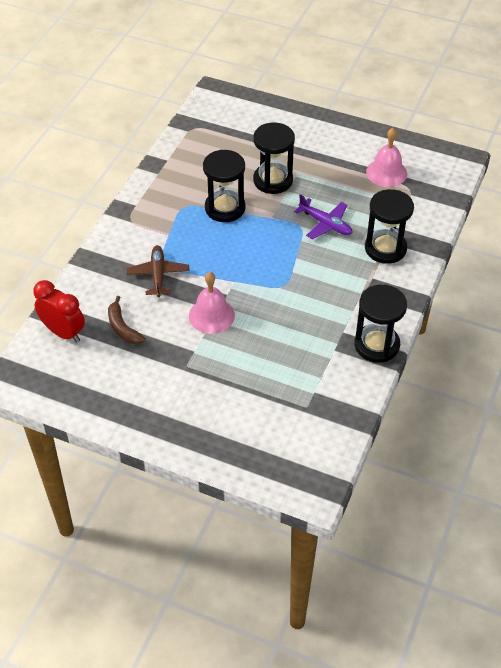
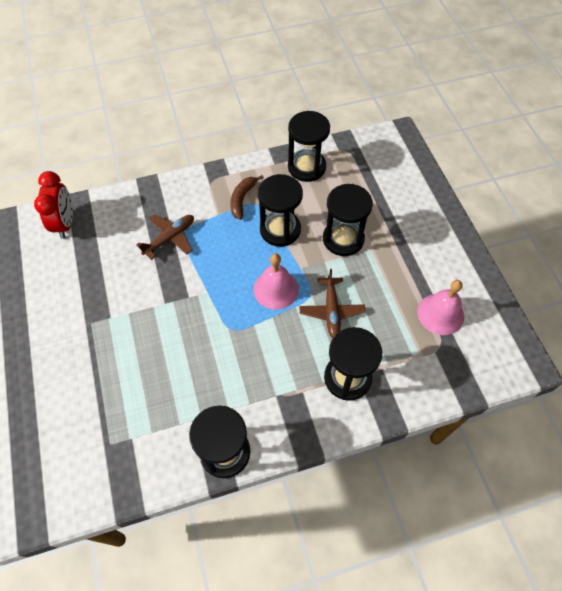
camera: 50 degrees right, 10 degrees up
(123, 328) = (98, 255): brown banana -> brown banana (242, 199)
(184, 158) = (306, 167): none -> black hourglass
(211, 315) = (157, 303): pink bell -> pink bell (276, 289)
(325, 224) = (331, 311): purple plane -> brown plane

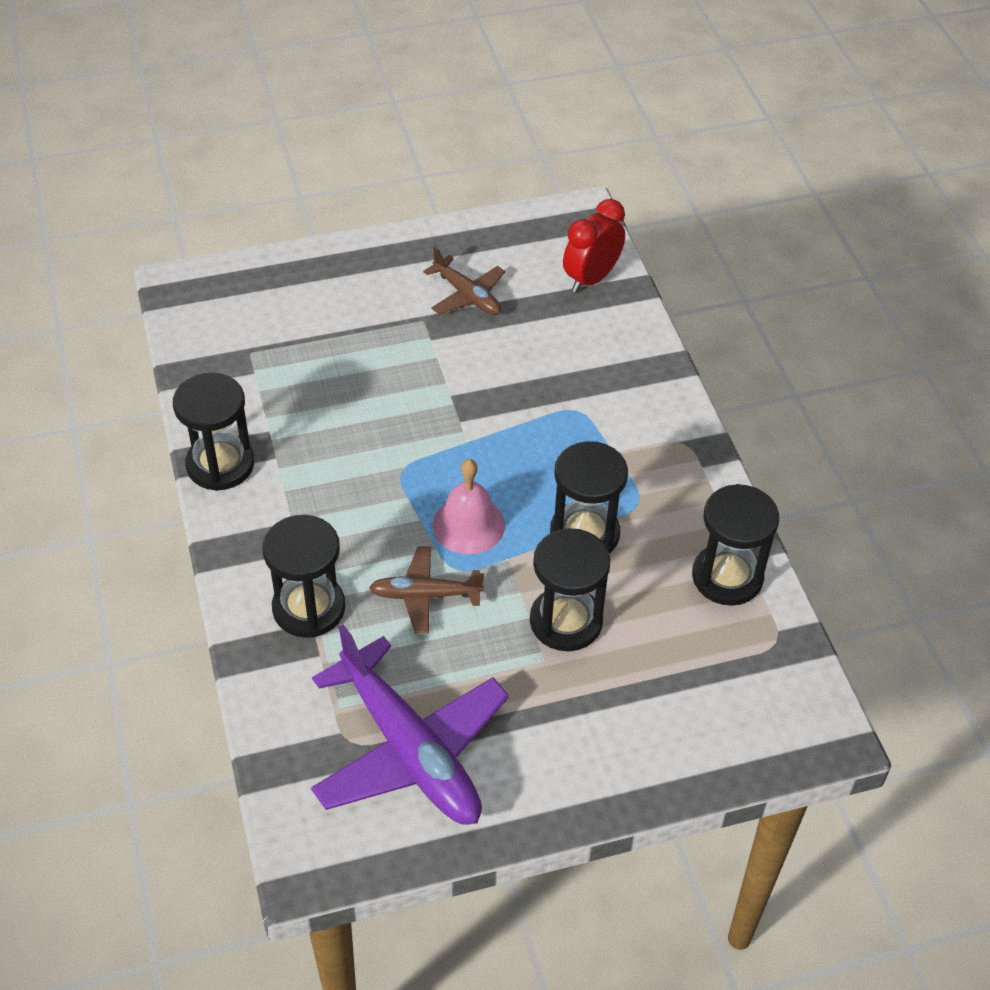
camera: 90 degrees right, 10 degrees down
(65, 224) = (591, 278): red clock -> red clock turned 135 degrees clockwise
(170, 238) = (566, 396): brown plane -> brown plane (467, 295)
(242, 199) = (647, 484): brown banana -> none
(440, 314) = (410, 750): pink bell -> purple plane

